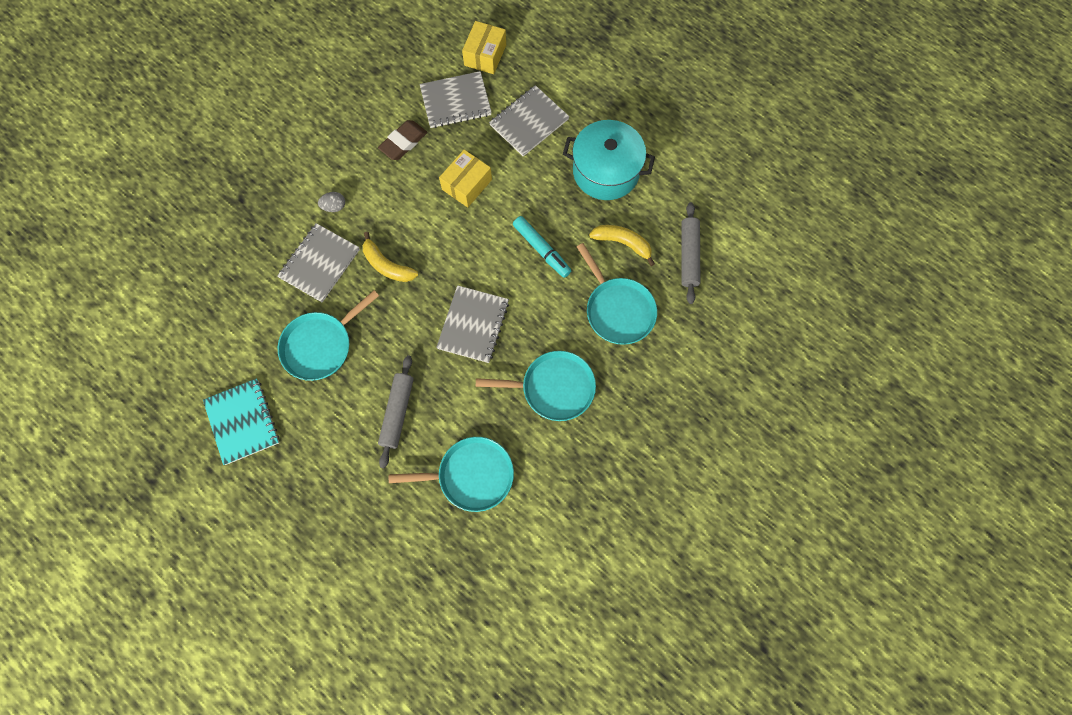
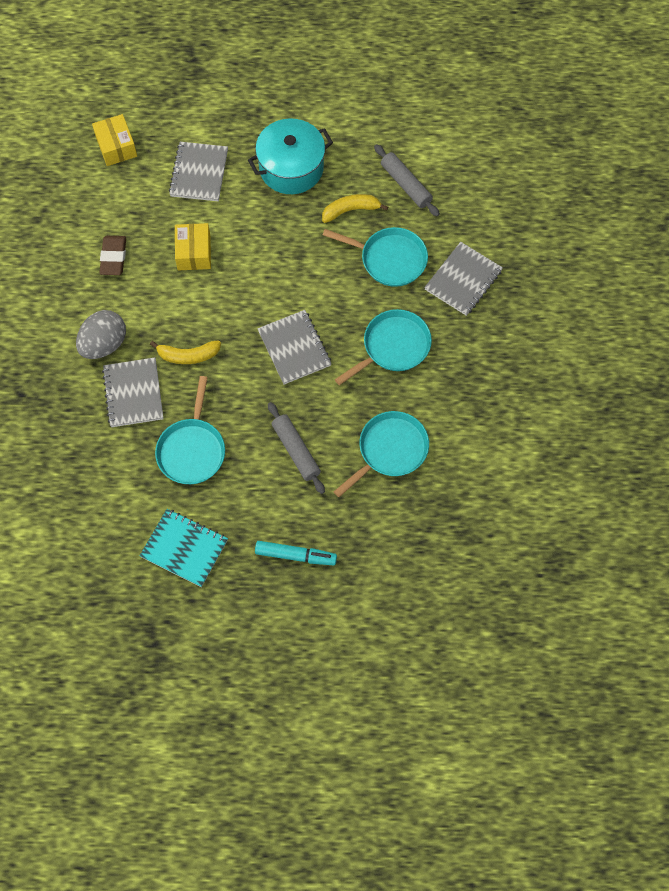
camera: 40 degrees left, 5 degrees down
(334, 207) = (104, 344): grey egg -> grey egg, size x2.10
(456, 101) = (126, 198): grey notebook -> grey notebook (463, 280)
(541, 250) = (295, 258): turquoise marker -> turquoise marker (296, 555)

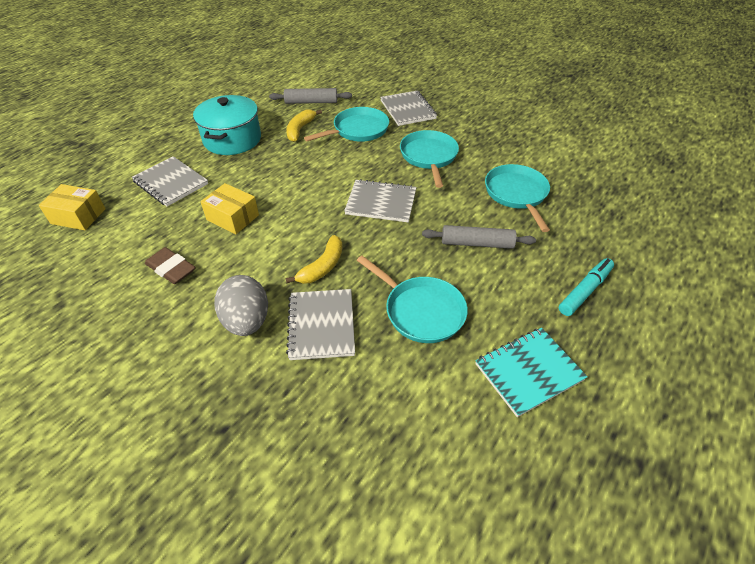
camera: 55 degrees left, 20 degrees down
(133, 393) = (321, 325): grey notebook -> grey notebook turned 60 degrees clockwise

